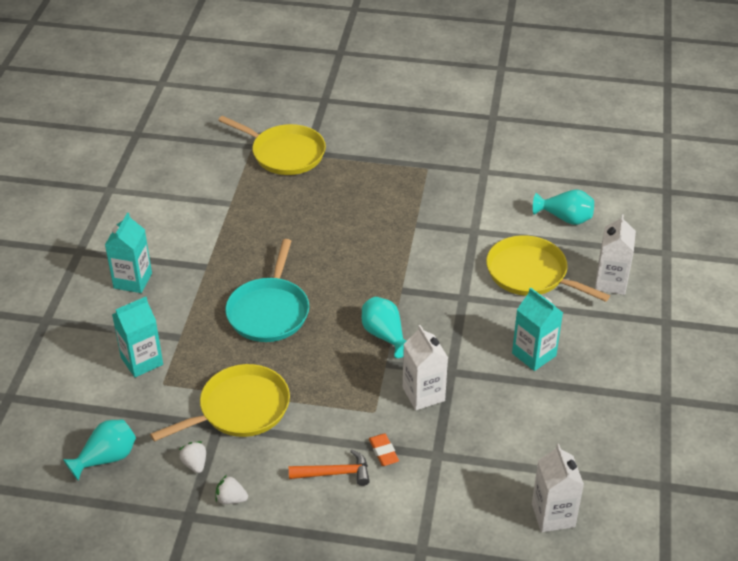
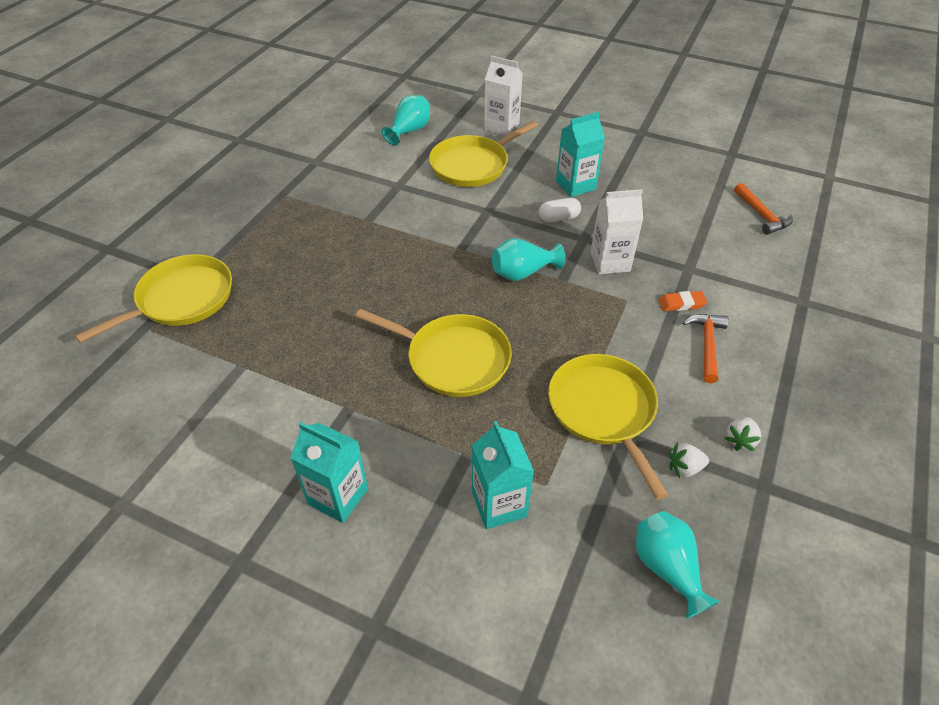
camera: 75 degrees left, 5 degrees up
(269, 311) = (453, 359): turquoise pan -> yellow pan
(474, 349) = (559, 218): none -> white capsule
(553, 515) = (762, 215): white carton -> orange hammer

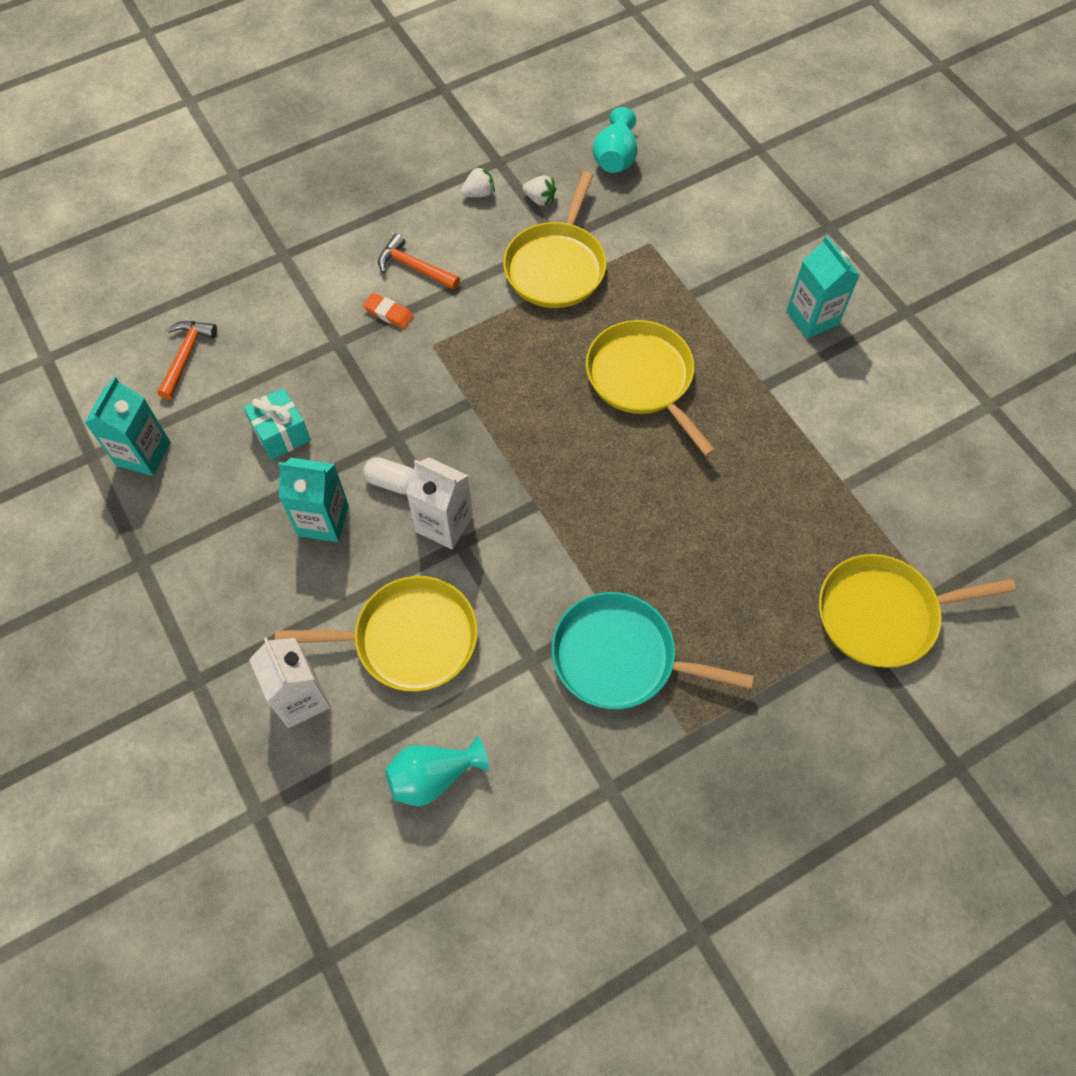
camera: 145 degrees left, 15 degrees up
(347, 207) = (620, 657): none -> turquoise pan
(499, 504) = (694, 249): turquoise carton -> turquoise carton (143, 454)
(523, 273) = (499, 433): turquoise vase -> none
(610, 262) = (401, 394): white carton -> white carton (444, 524)
(652, 208) = (281, 433): none -> turquoise gift
(707, 345) = (414, 267): orange hammer -> orange hammer turned 75 degrees clockwise

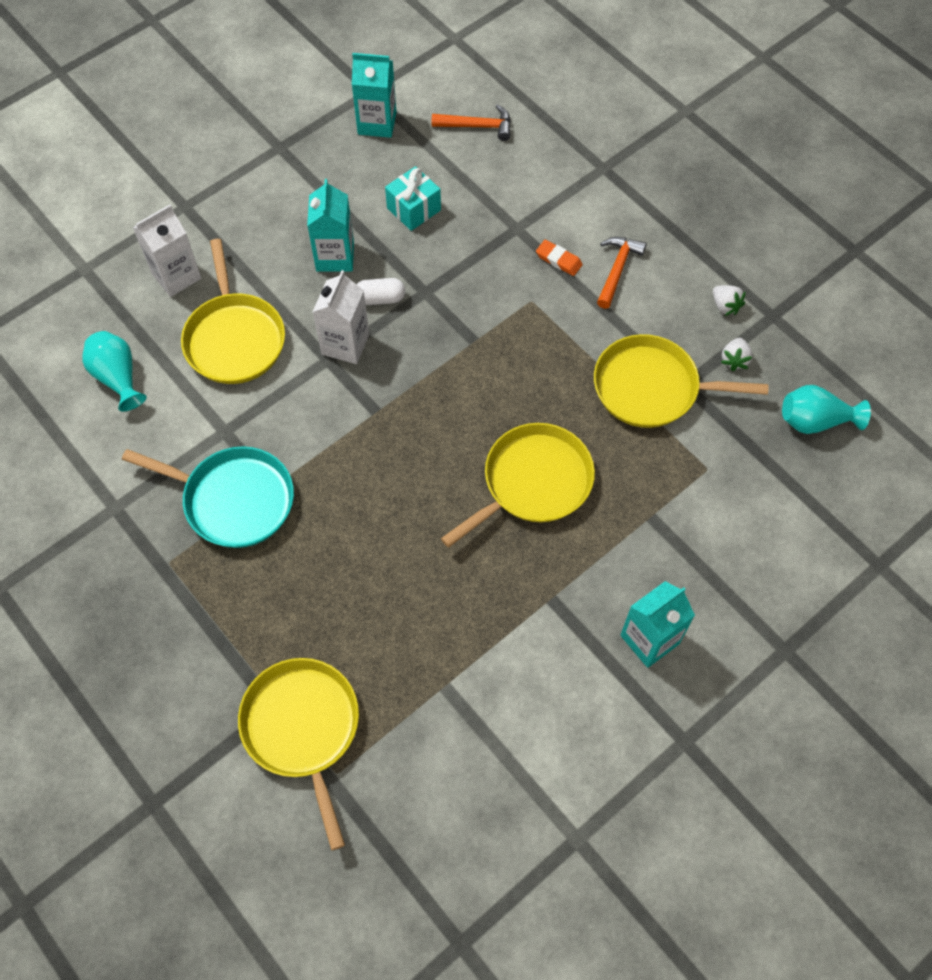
camera: 80 degrees right, 0 degrees up
(388, 313) = (558, 260): orange eraser -> orange eraser turned 75 degrees counterclockwise
(393, 482) = (380, 298): white capsule -> white capsule turned 75 degrees clockwise
(620, 657) = (234, 500): turquoise pan -> turquoise pan turned 105 degrees clockwise

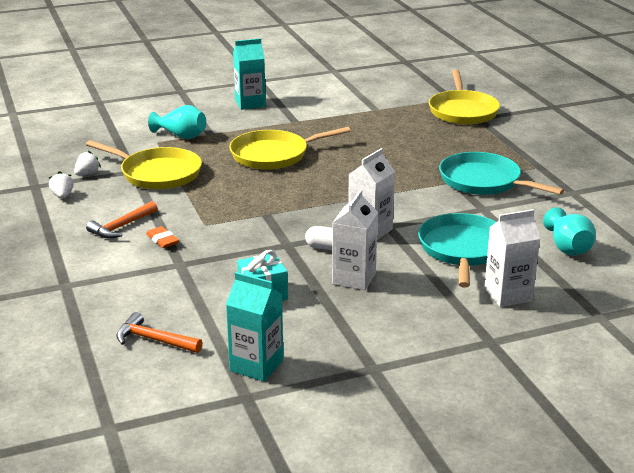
camera: 160 degrees left, 35 degrees down
(234, 339) = (462, 249): yellow pan -> turquoise pan
(335, 256) = (354, 278): turquoise carton -> white carton
(814, 421) = (68, 145): turquoise vase -> turquoise vase (181, 136)

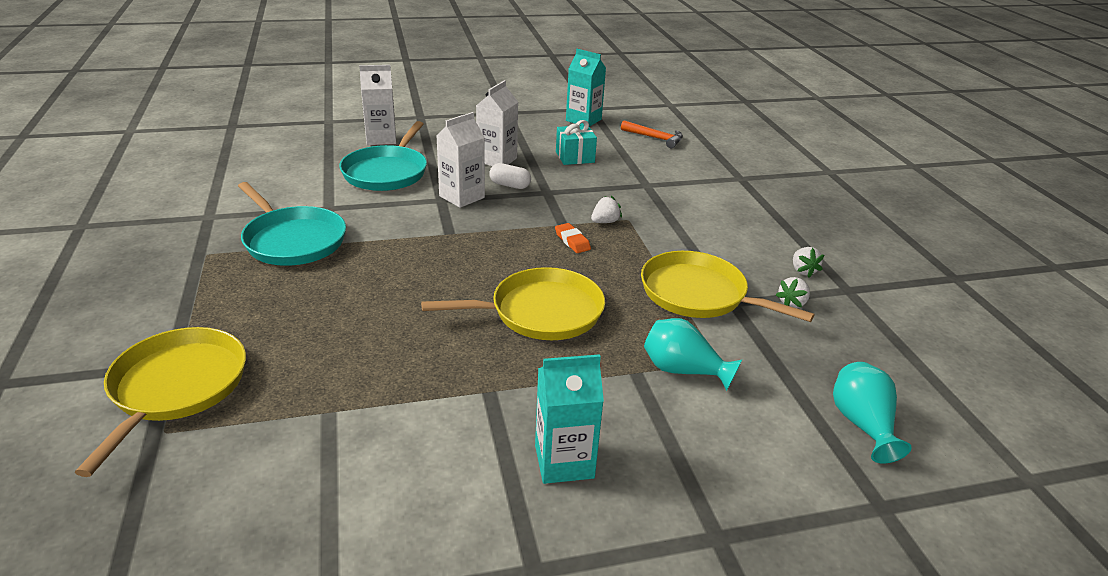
camera: 175 degrees left, 5 degrees up
(121, 227) = (715, 225): orange hammer -> none
(162, 240) = (668, 207): orange eraser -> orange eraser (572, 241)
(227, 220) = (605, 222): none -> white strawberry
(568, 247) = (290, 165): turquoise vase -> turquoise vase (862, 425)

